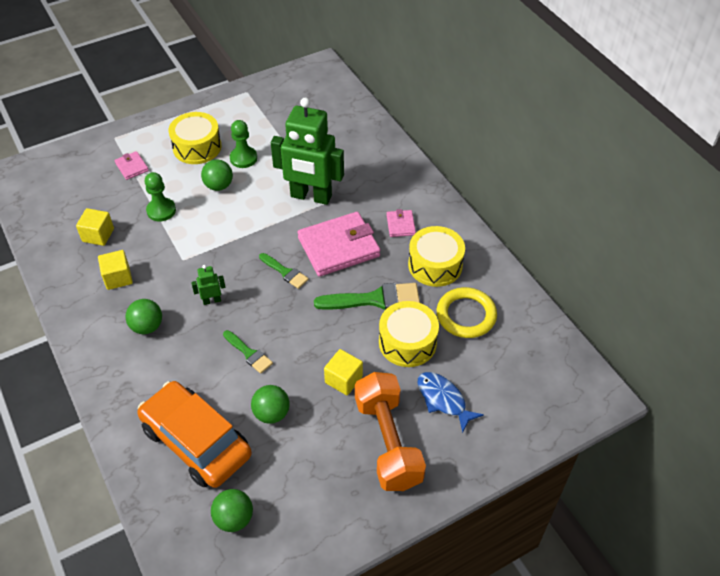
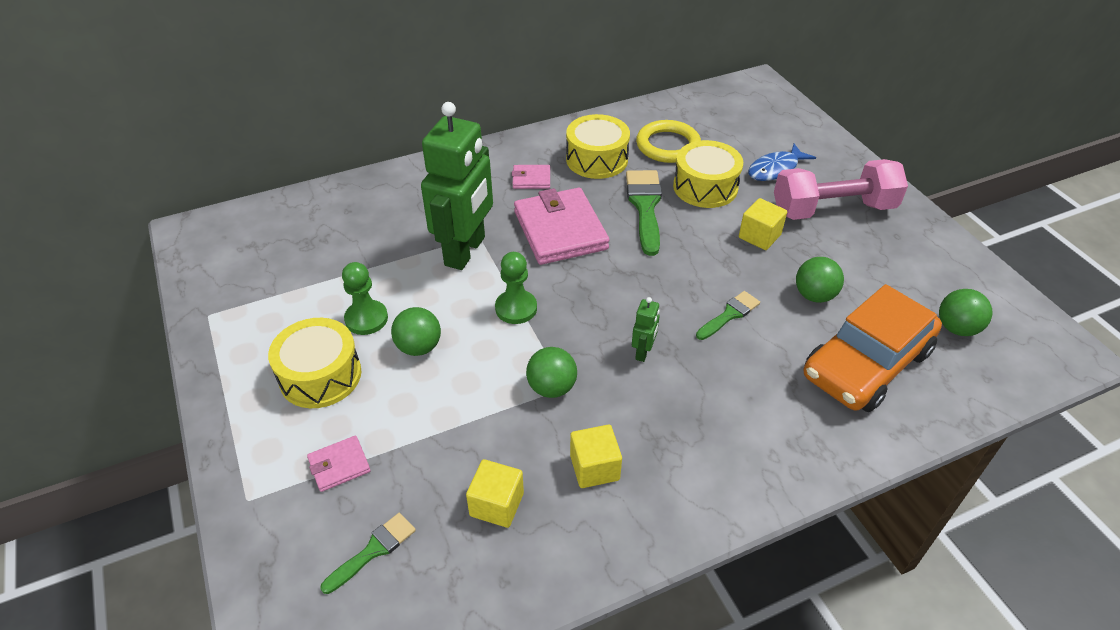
camera: 85 degrees left, 5 degrees down
(147, 326) = (690, 424): green ball -> green ball (551, 388)
(161, 210) = (456, 417): green pawn -> green pawn (516, 308)
(212, 300) = (643, 352): green robot -> green robot turned 150 degrees counterclockwise
(285, 272) = (598, 279): green brush -> green brush (373, 550)
(388, 442) = (833, 209): orange dumbbell -> pink dumbbell

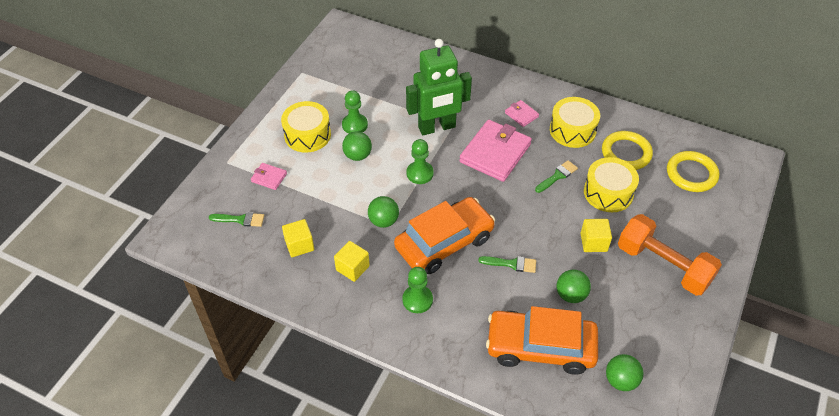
camera: 50 degrees right, 5 degrees up
(643, 352) = (444, 242): green robot -> orange car
(645, 206) = (557, 176): green brush -> green brush, size x0.58
(706, 432) = (417, 300): none -> green pawn
(738, 125) = (691, 174): none -> yellow ring
(776, 169) = (668, 217): blue fish -> none
(833, 209) = (663, 265): pink dumbbell -> orange dumbbell

